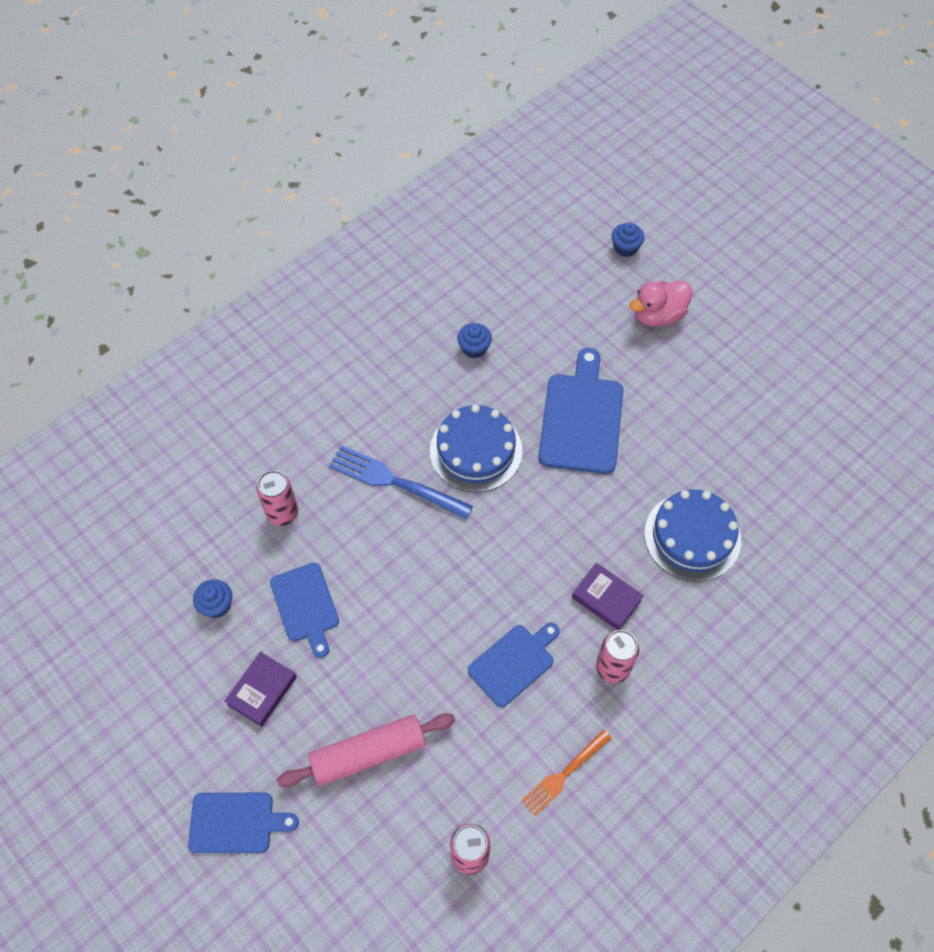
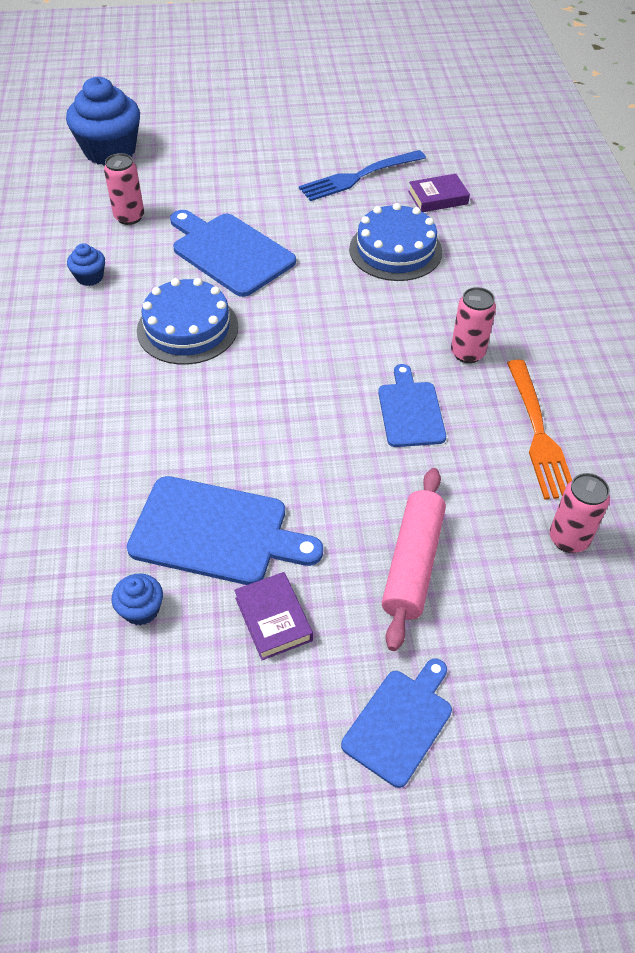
camera: 55 degrees left, 10 degrees down
(282, 513) = (99, 498): pink can -> pink can (129, 217)
(305, 605) = (215, 532): blue cutting board -> blue cutting board, size x1.58
(395, 482) = (158, 397): blue fork -> blue fork (359, 177)
(564, 774) = (538, 433): orange fork -> orange fork, size x1.55
(606, 598) = (403, 324): purple book -> purple book (438, 198)
(625, 248) = (110, 151): blue cupcake -> blue cupcake, size x2.20
(658, 315) = (189, 167): pink duck -> none

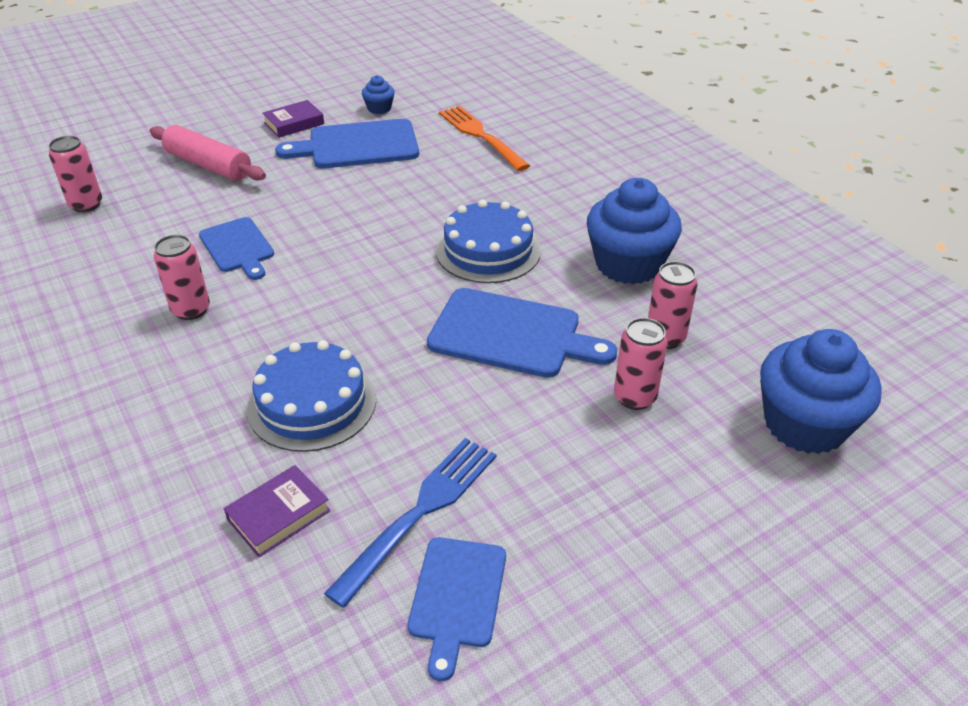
camera: 155 degrees right, 10 degrees down
(90, 277) = (628, 264): blue cupcake -> blue cupcake, size x2.20
(188, 191) = (634, 397): none -> pink can
(273, 619) = (294, 123): purple book -> purple book turned 75 degrees counterclockwise
(400, 723) = (198, 109): blue cutting board -> blue cutting board (457, 597)
(412, 563) = (208, 165): pink rolling pin -> pink rolling pin turned 45 degrees counterclockwise
(538, 433) = (111, 263): orange fork -> orange fork (481, 136)

